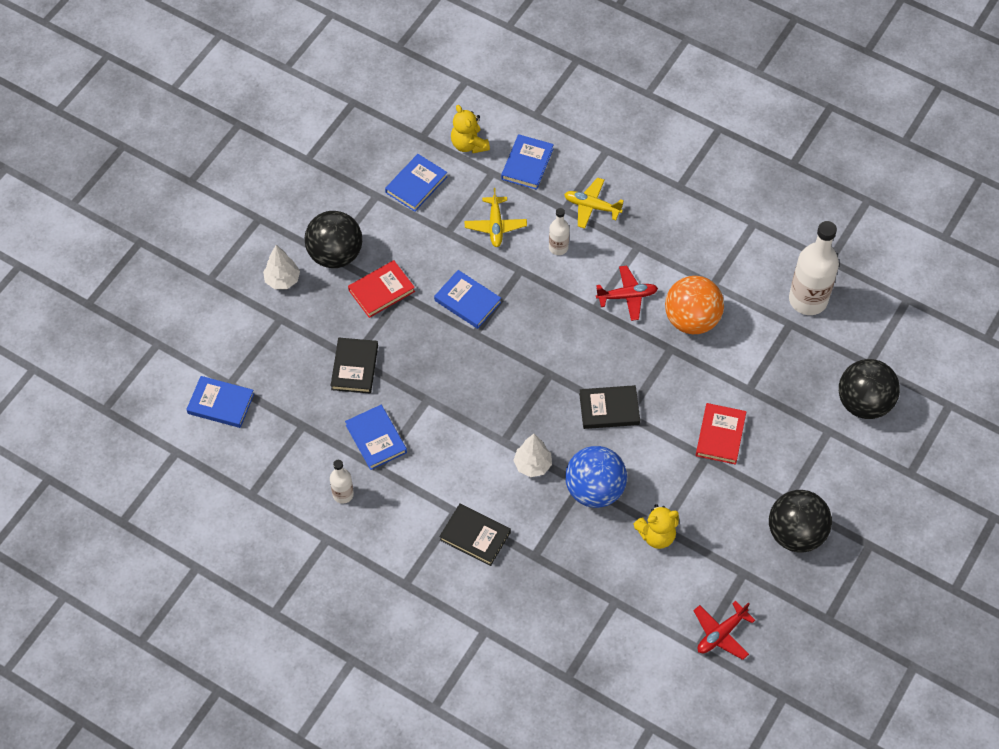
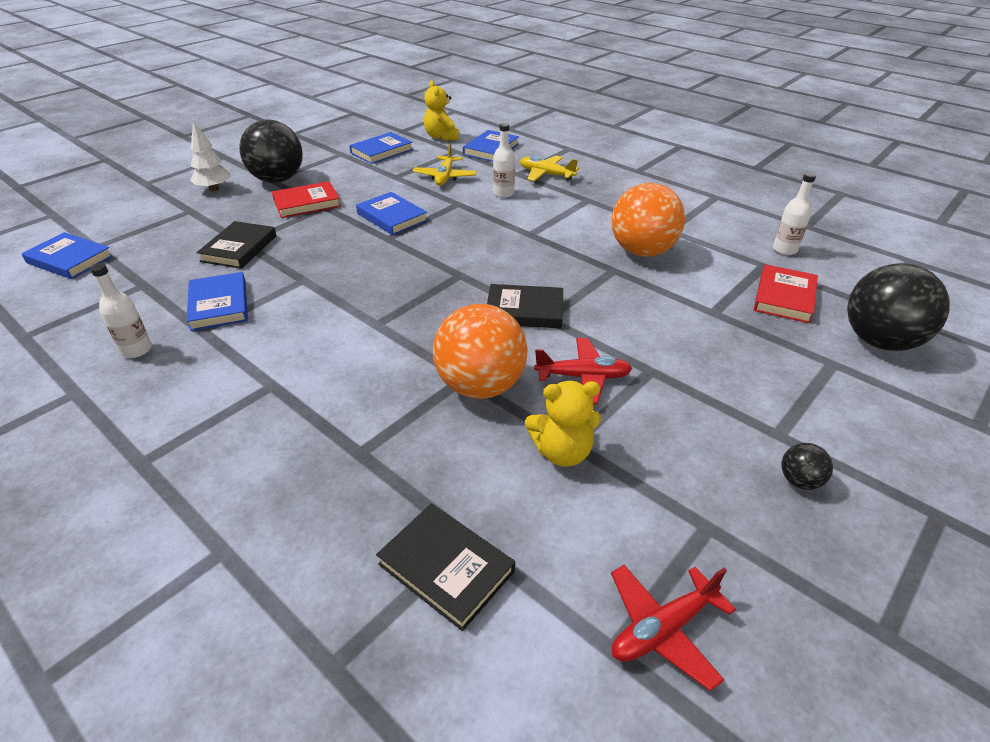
camera: 10 degrees right, 20 degrees down
(475, 536) = (283, 416): black book -> black book (446, 567)
(532, 465) = (404, 350): white tree -> none
(594, 490) = (480, 386): blue ball -> orange ball
(627, 296) = (569, 229): red plane -> red plane (583, 377)
(720, 435) = (673, 350): red book -> red book (784, 297)
(796, 534) = (799, 481): black ball -> black ball, size x0.43
(808, 300) = (784, 250): white bottle -> white bottle, size x0.51

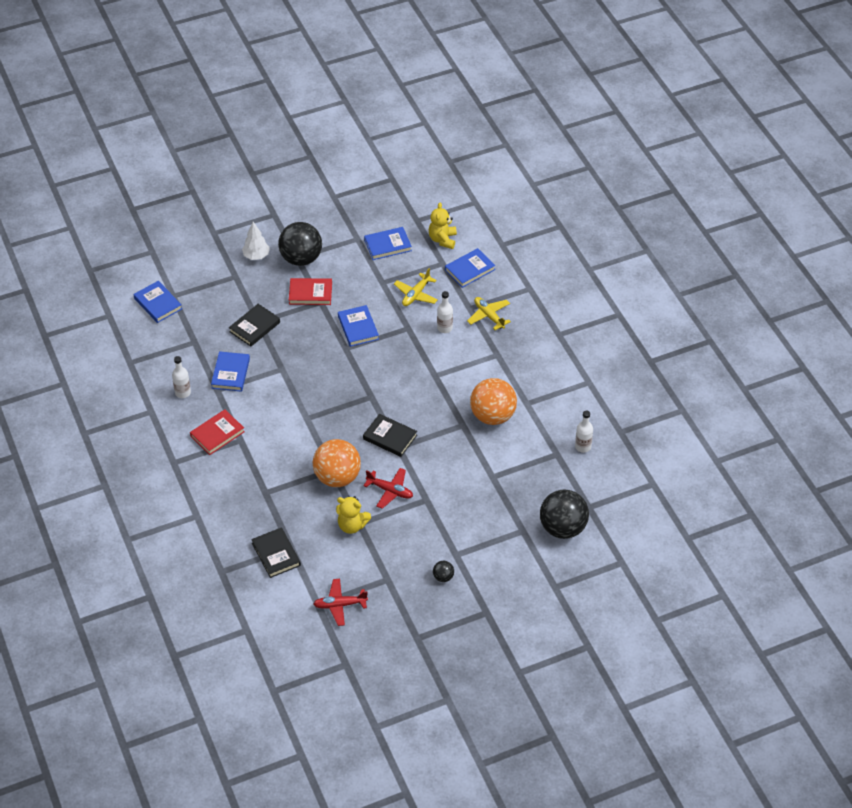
camera: 25 degrees right, 10 degrees up
(784, 297) = (543, 481): red book -> red book (217, 434)

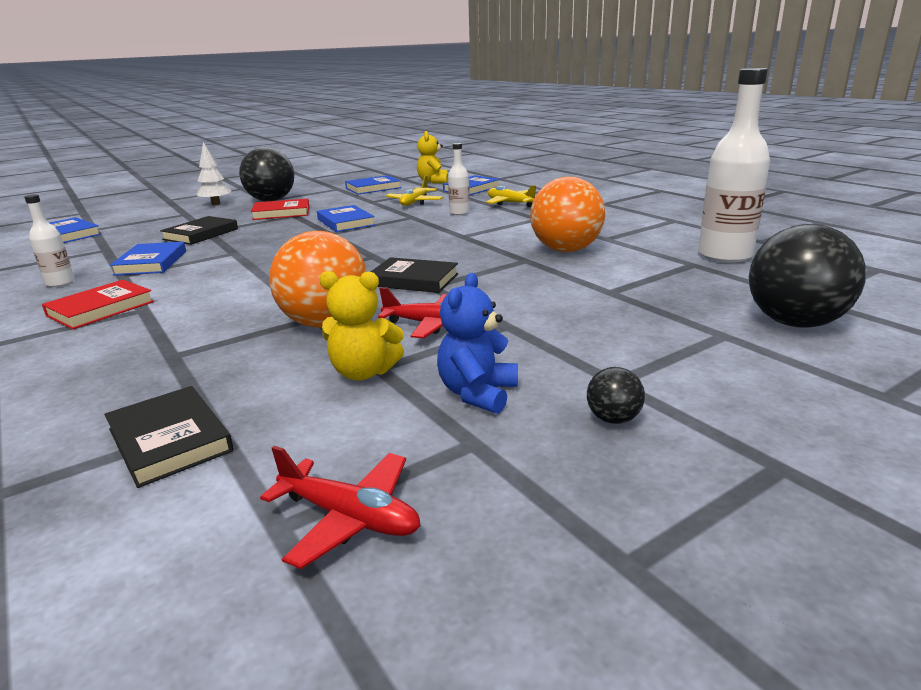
camera: 10 degrees left, 25 degrees down
(340, 605) = (349, 518): red plane -> red plane turned 135 degrees counterclockwise
(397, 551) = (477, 393): none -> blue teddy bear
(583, 447) = (725, 255): white bottle -> white bottle, size x1.97

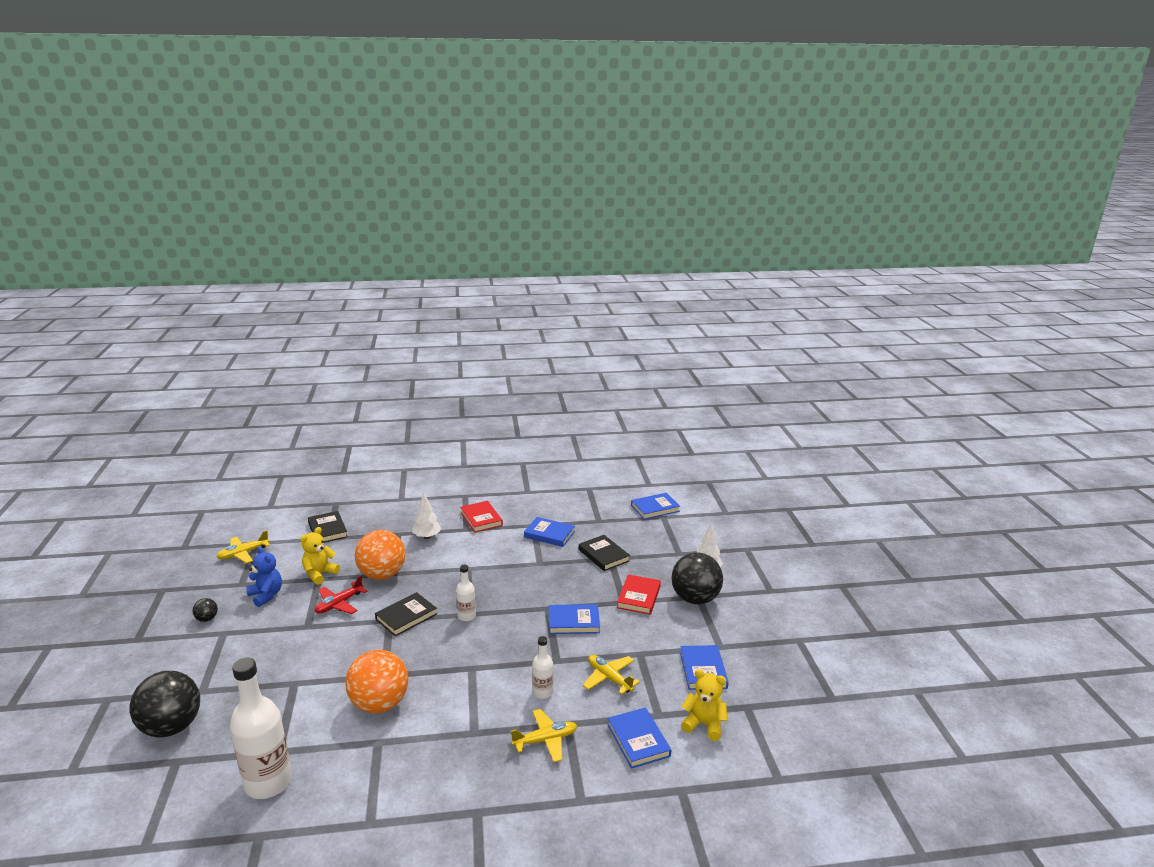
camera: 115 degrees right, 0 degrees up
(60, 283) = (540, 508): white bottle -> white bottle (466, 616)
(170, 440) = (327, 530): black book -> black book turned 75 degrees clockwise
(179, 329) = (427, 537): none -> white tree
(349, 518) = (243, 553): red plane -> yellow plane

